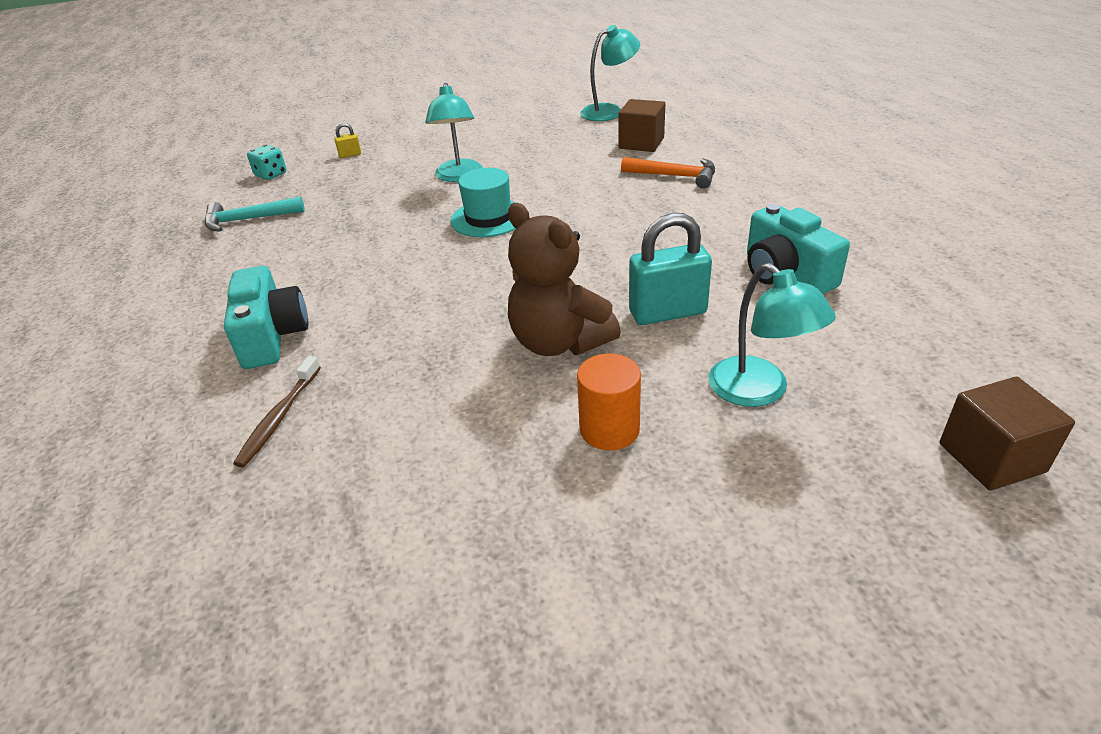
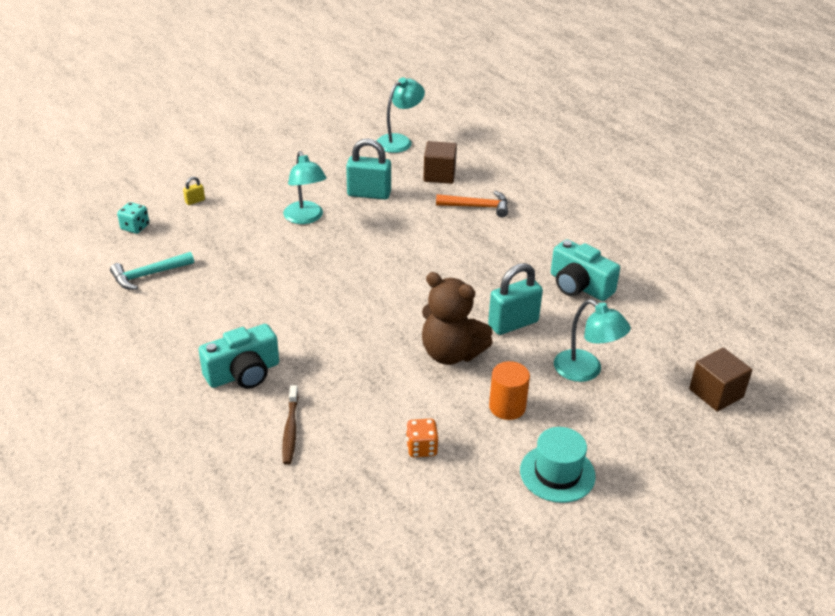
camera: 20 degrees left, 0 degrees up
(272, 336) = (243, 373): turquoise camera -> turquoise camera turned 90 degrees clockwise
(446, 474) = (421, 448): none -> orange dice
(488, 218) = (351, 257): turquoise hat -> turquoise hat (557, 473)
(546, 157) = (369, 194): none -> turquoise padlock

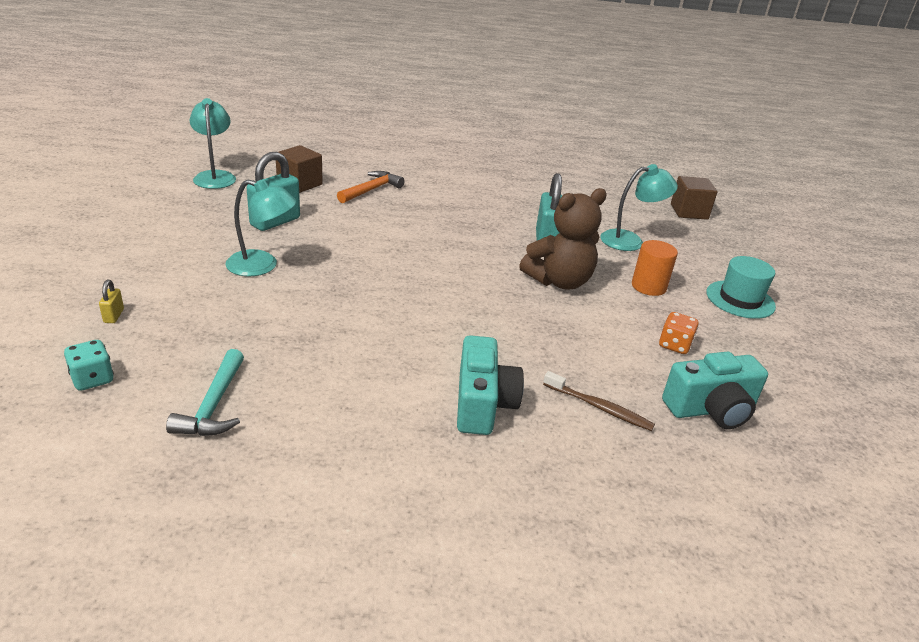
camera: 60 degrees left, 5 degrees down
(579, 286) = (526, 200): turquoise camera -> turquoise camera (711, 409)

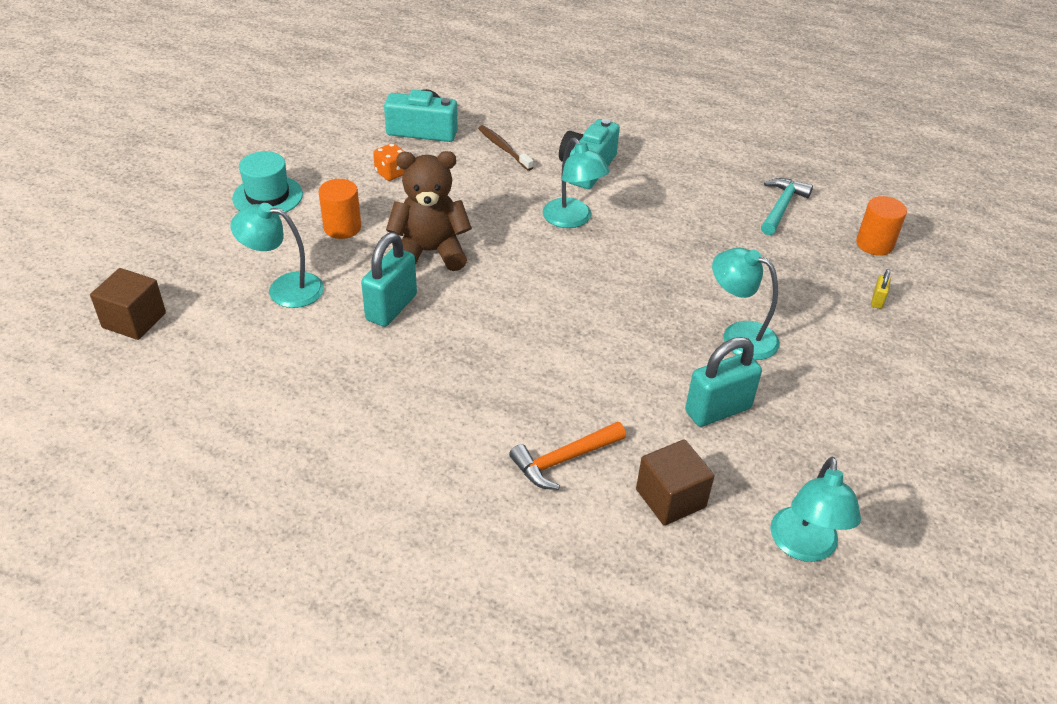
camera: 155 degrees left, 10 degrees up
(92, 379) = (874, 244): turquoise dice -> orange cylinder
(458, 335) = (572, 220): none -> turquoise lamp

